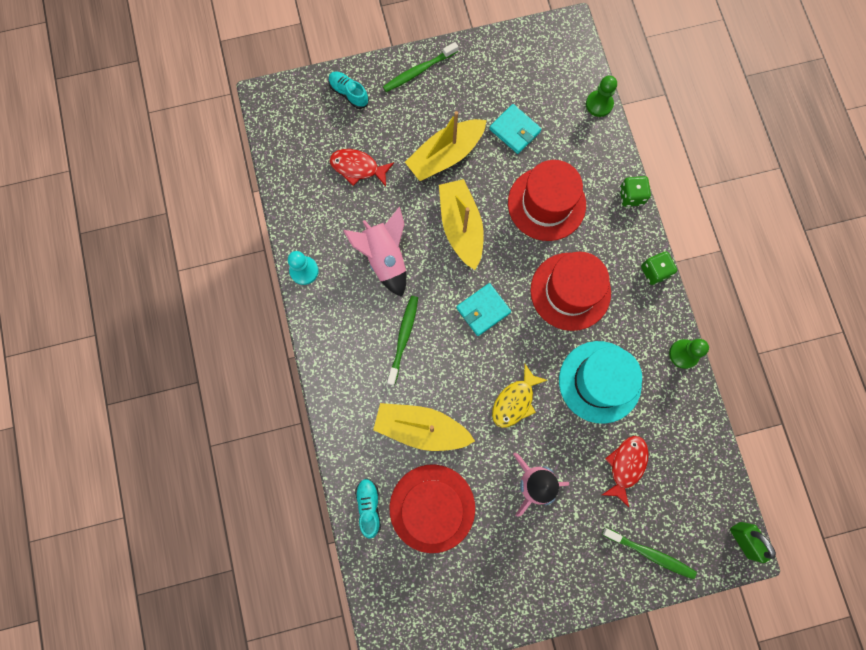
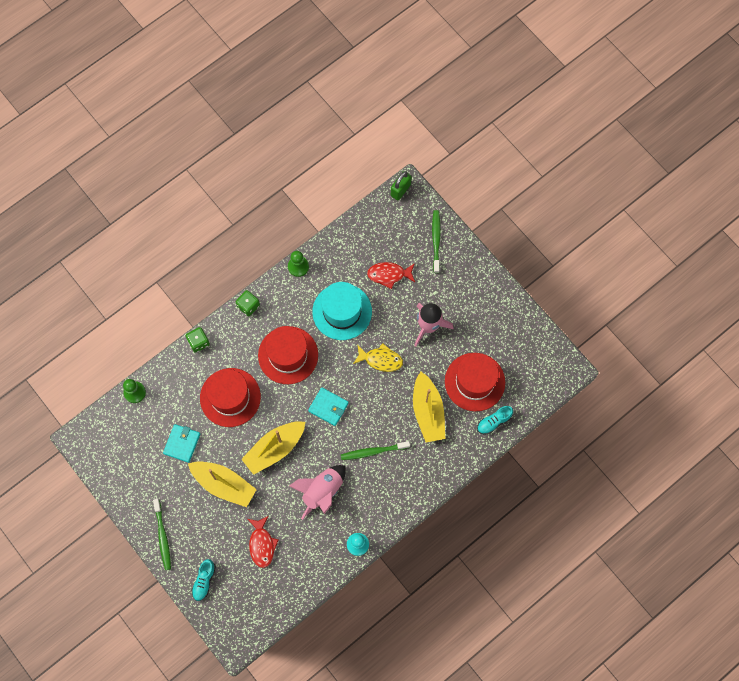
camera: 115 degrees left, 5 degrees down
(418, 71) = (162, 536): green toothbrush -> green toothbrush turned 45 degrees clockwise

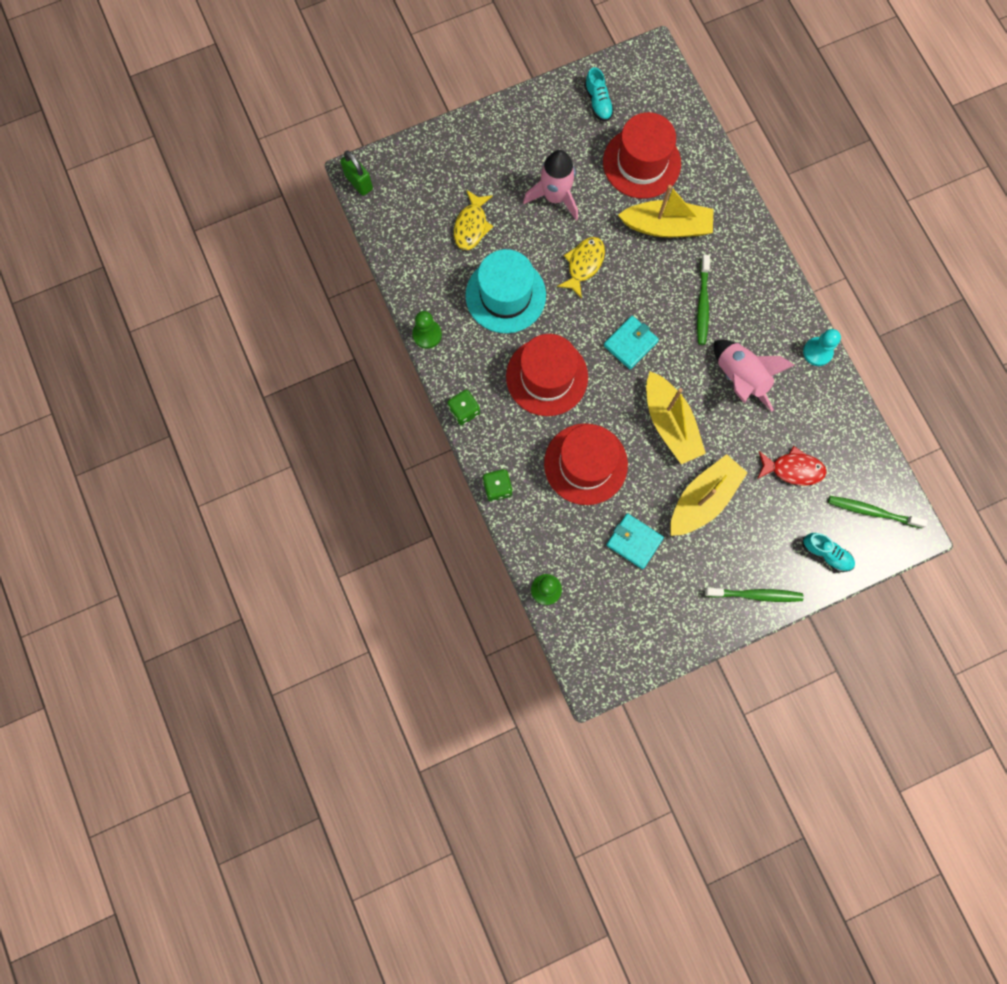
camera: 75 degrees left, 5 degrees up
(389, 274) = (471, 226): red fish -> yellow fish
(436, 240) = (441, 158): green toothbrush -> green toothbrush (872, 511)
(494, 422) = (698, 155): turquoise shoe -> turquoise shoe (598, 102)

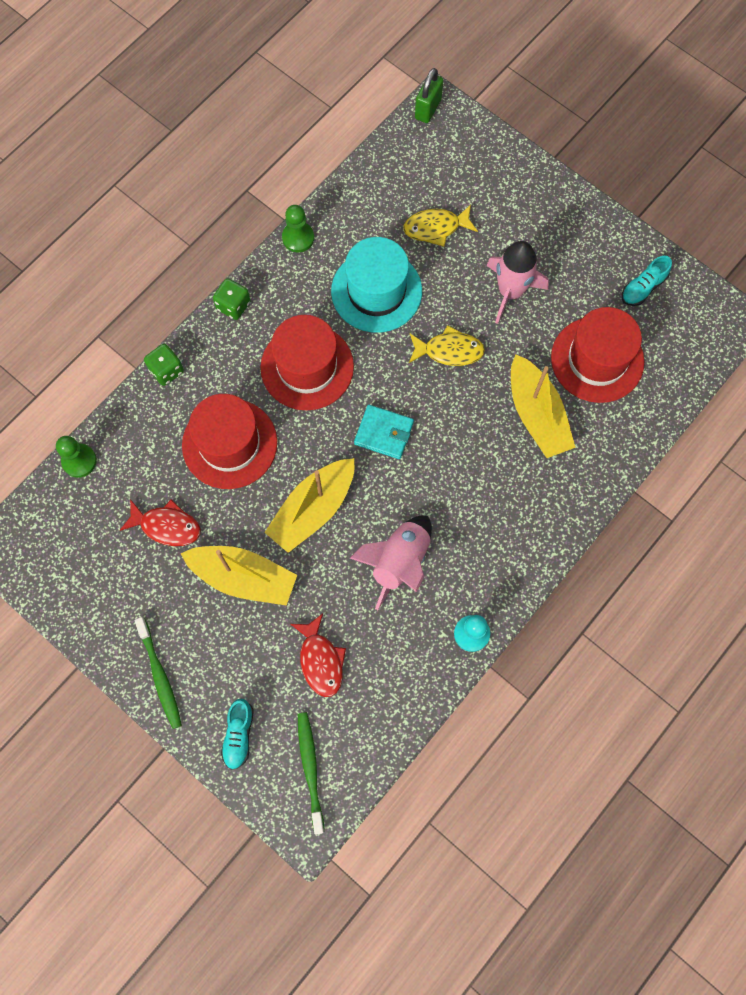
camera: 65 degrees right, 5 degrees down
(634, 541) = (166, 526): turquoise wallet -> red fish
(702, 304) = (466, 488): green toothbrush -> none

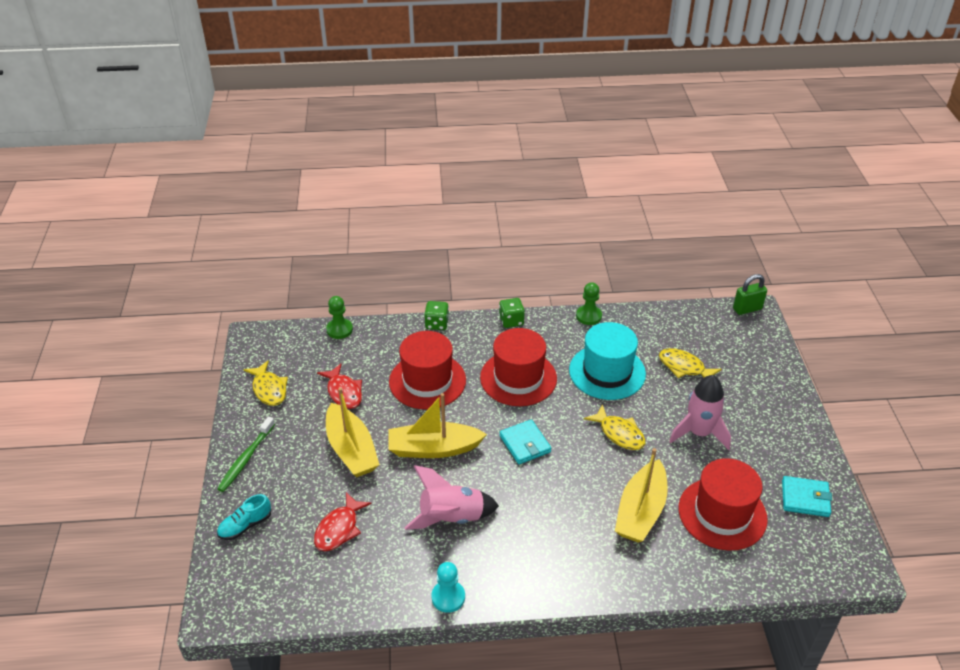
camera: 45 degrees right, 30 degrees down
(91, 588) = (269, 389): none -> yellow fish
(310, 769) = (259, 581): green toothbrush -> none
(643, 288) = (805, 498): turquoise shoe -> turquoise wallet

